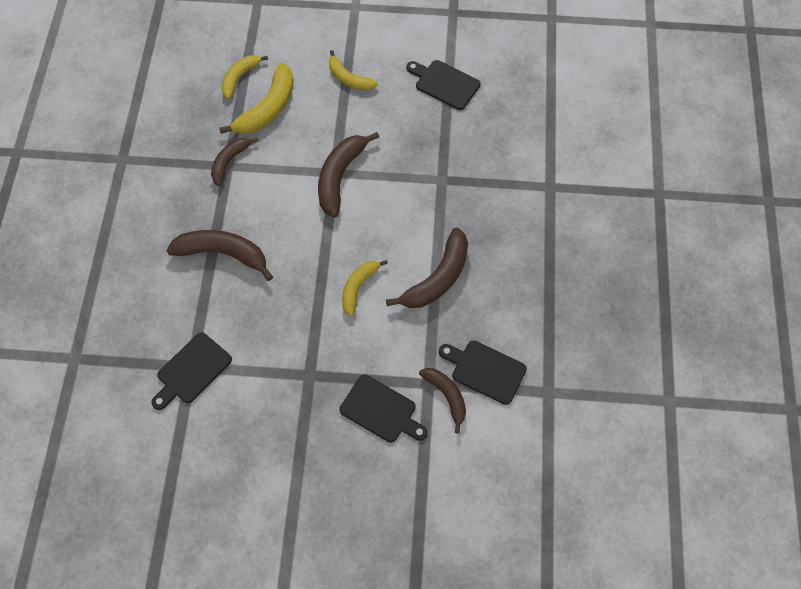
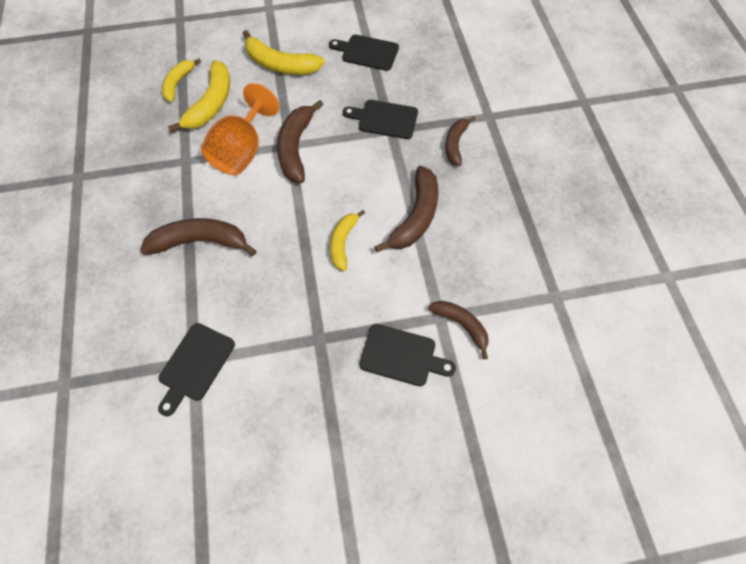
camera: 15 degrees left, 0 degrees up
(229, 162) = (186, 157): brown banana -> brown banana (455, 144)
(286, 168) = (242, 151): none -> orange goblet
(349, 78) = (280, 65): yellow banana -> yellow banana, size x1.58
(485, 370) = (489, 291): black cutting board -> black cutting board (384, 119)

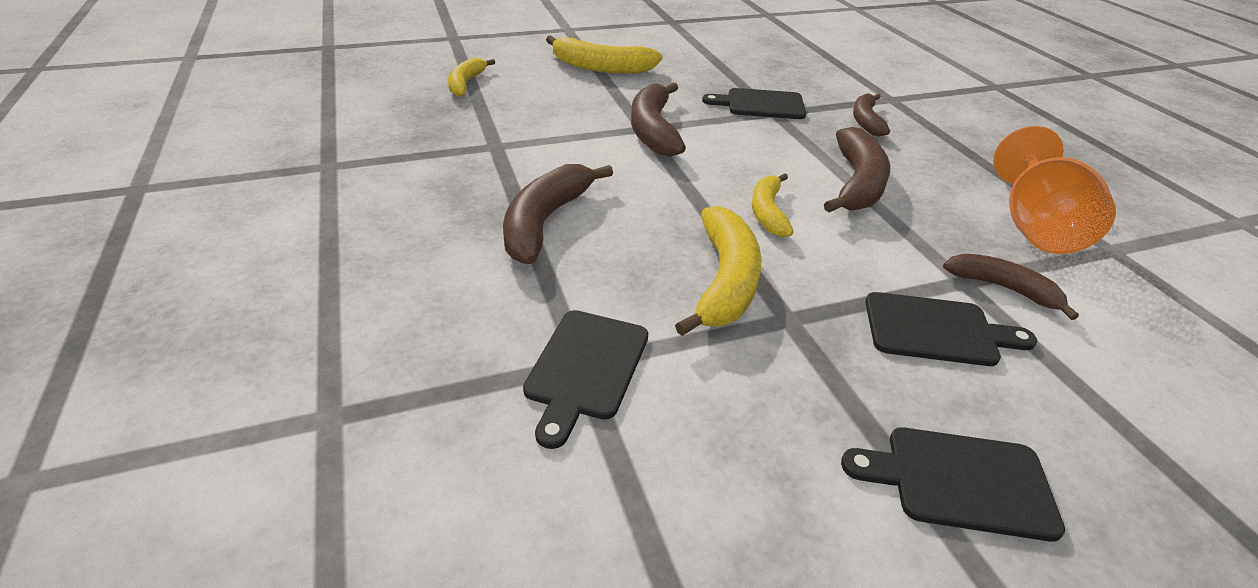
camera: 10 degrees left, 25 degrees down
(200, 242) = (545, 222): brown banana -> brown banana turned 60 degrees counterclockwise
(211, 104) = (518, 98): yellow banana -> yellow banana (725, 281)
(242, 151) = (578, 135): orange goblet -> orange goblet (1035, 226)
(367, 52) = (708, 57): black cutting board -> black cutting board (959, 481)

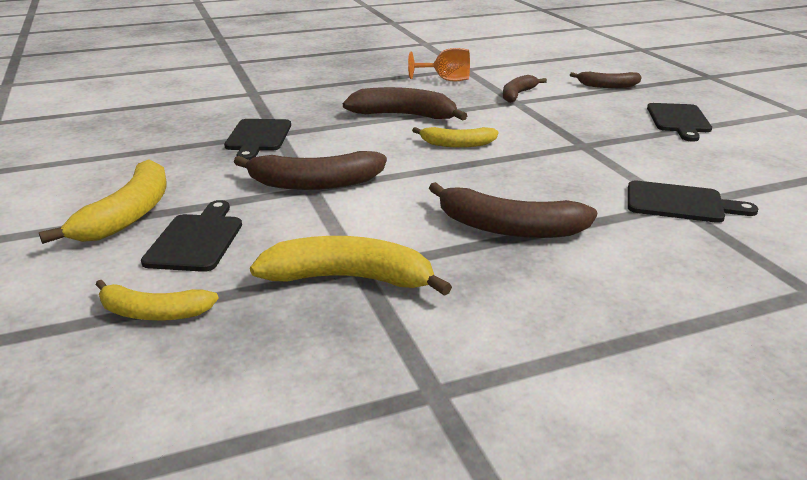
camera: 90 degrees left, 10 degrees down
(725, 281) = (555, 161): yellow banana -> yellow banana (349, 278)
(866, 121) = (296, 104): brown banana -> brown banana (607, 86)
(937, 330) = (568, 112): black cutting board -> black cutting board (196, 240)
(1035, 226) = (446, 80): orange goblet -> orange goblet, size x0.65

